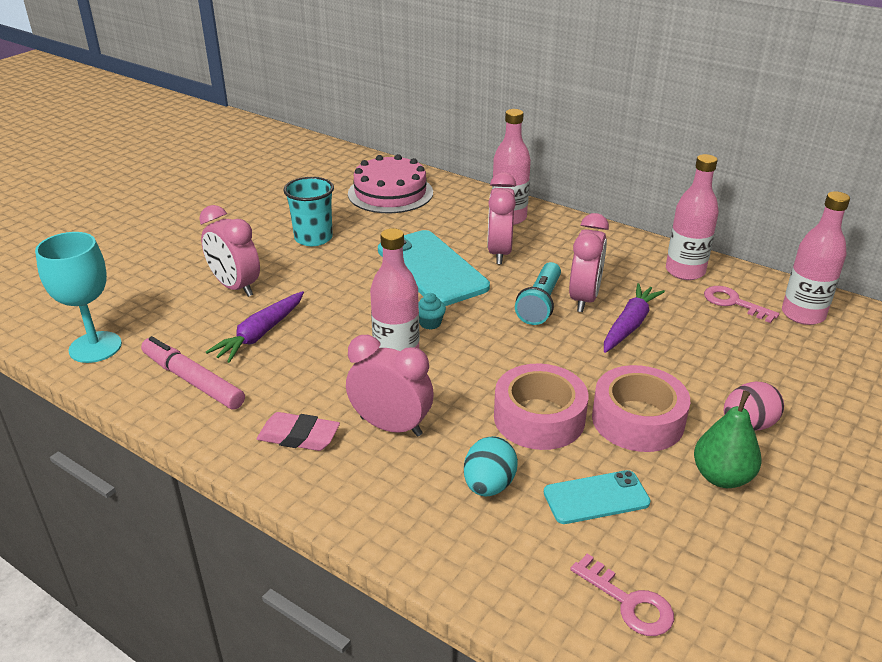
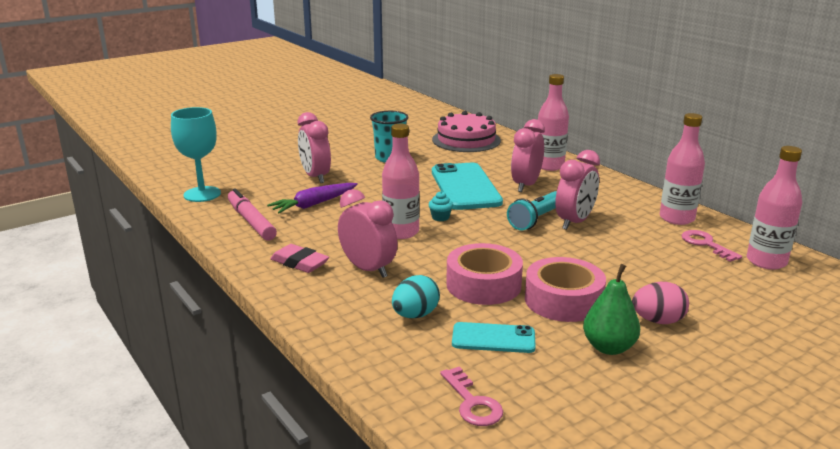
camera: 20 degrees right, 10 degrees down
(629, 325) = (601, 243): purple carrot -> none

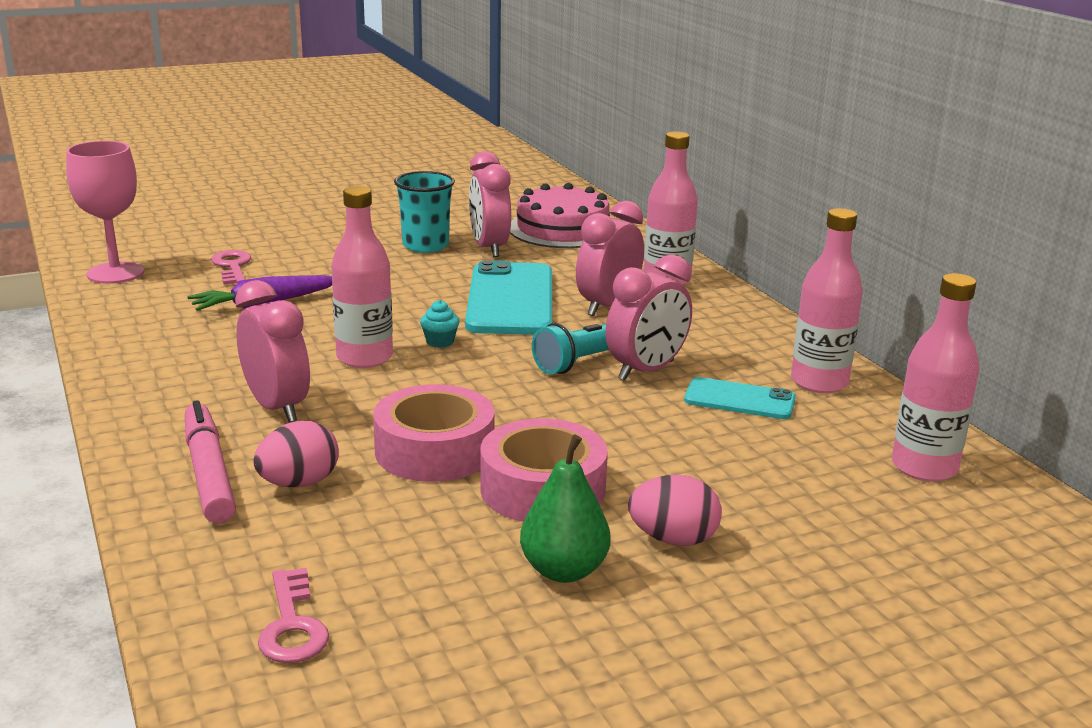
camera: 10 degrees right, 0 degrees up
(202, 194) = (115, 273): turquoise goblet -> pink goblet
(251, 221) = (156, 319): pink marker -> pink marker (208, 473)
(299, 263) = (184, 387): pink eraser -> none
(315, 177) = (295, 263): pink clock -> pink clock (489, 248)
(415, 315) = (299, 483): turquoise egg -> pink egg
(493, 338) = (392, 533): turquoise phone -> turquoise phone (739, 400)
(706, 244) = (839, 428): pink key -> pink key (232, 266)

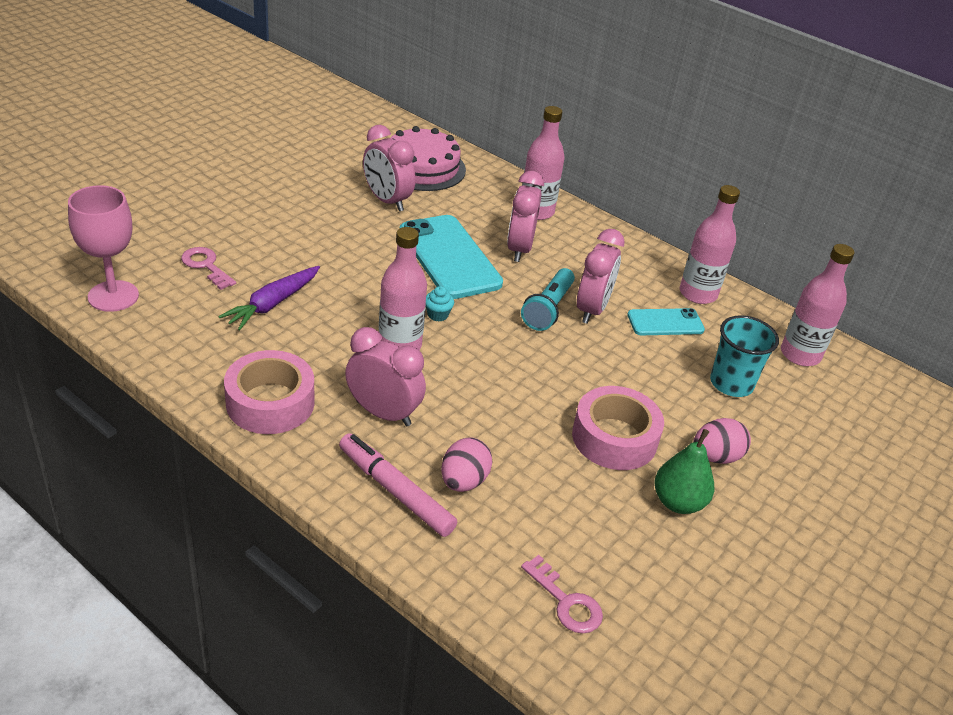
camera: 30 degrees left, 15 degrees up
(425, 246) = (337, 208): turquoise cup -> turquoise cup (731, 383)
(434, 450) = (523, 424): pink tape -> pink tape (270, 403)

